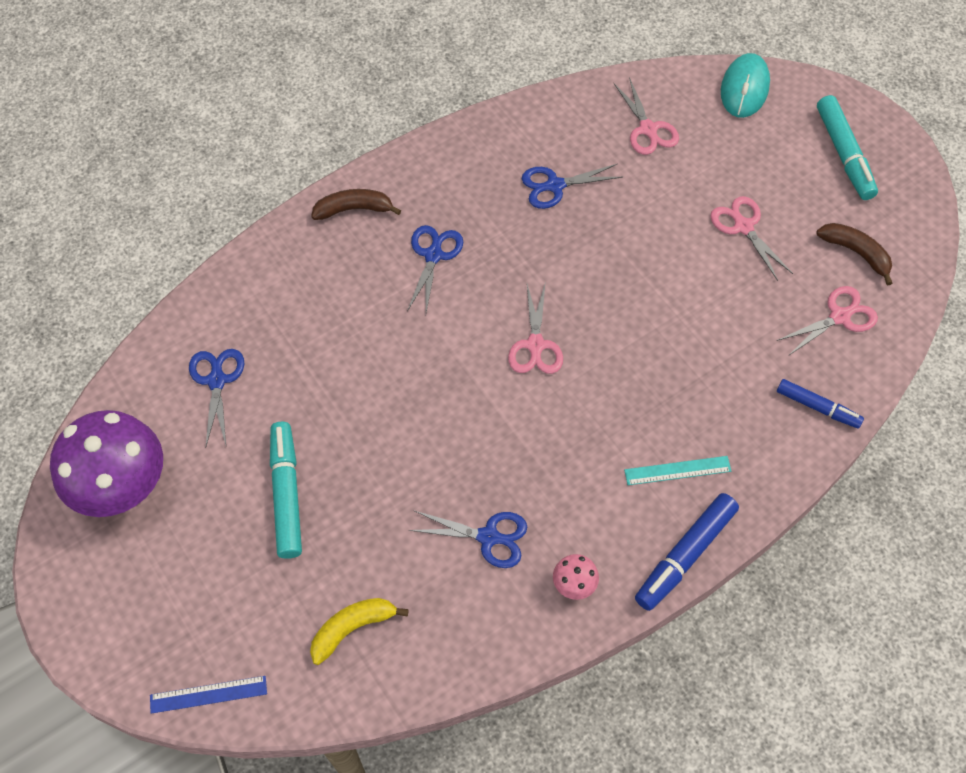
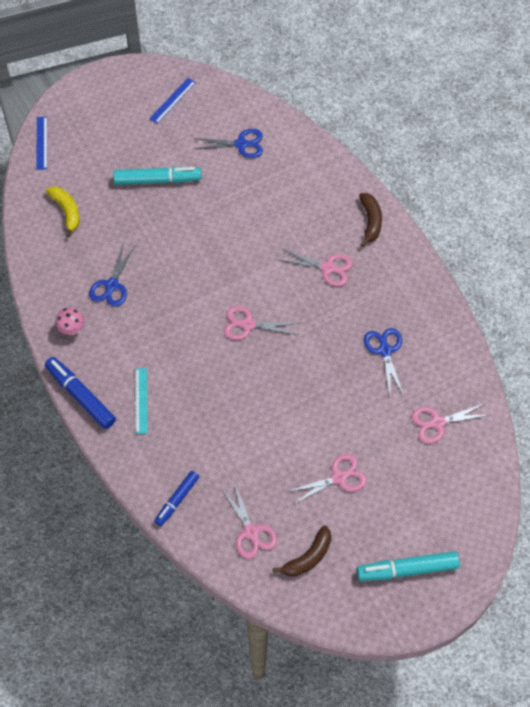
camera: 95 degrees right, 0 degrees up
(124, 489) = (172, 100): purple mushroom -> blue ruler
(433, 255) = (327, 268): blue scissors -> pink scissors
(744, 88) = (479, 503): turquoise mouse -> none

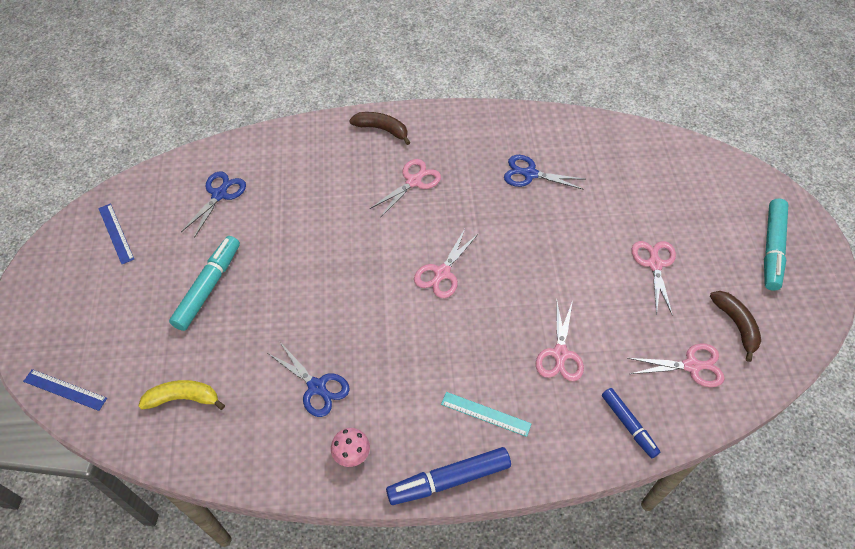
camera: 65 degrees left, 5 degrees down
(438, 423) = (625, 166): pink scissors -> pink scissors (560, 354)

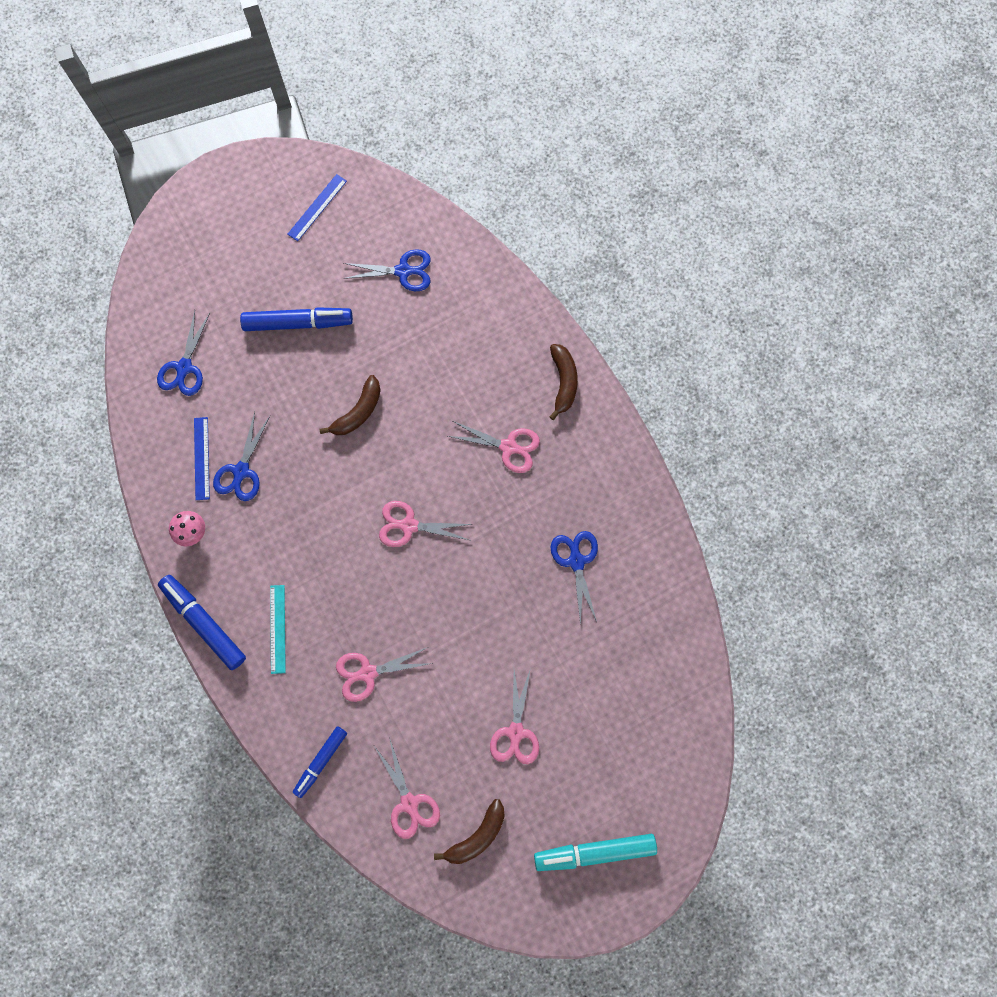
camera: 65 degrees right, 20 degrees up
(65, 389) = (152, 269): blue ruler -> blue ruler (202, 458)
(183, 398) = (184, 367): yellow banana -> blue scissors
(208, 287) = (298, 323): turquoise marker -> blue marker
(319, 272) = (358, 412): none -> brown banana
(654, 264) = (515, 732): pink scissors -> pink scissors turned 120 degrees clockwise

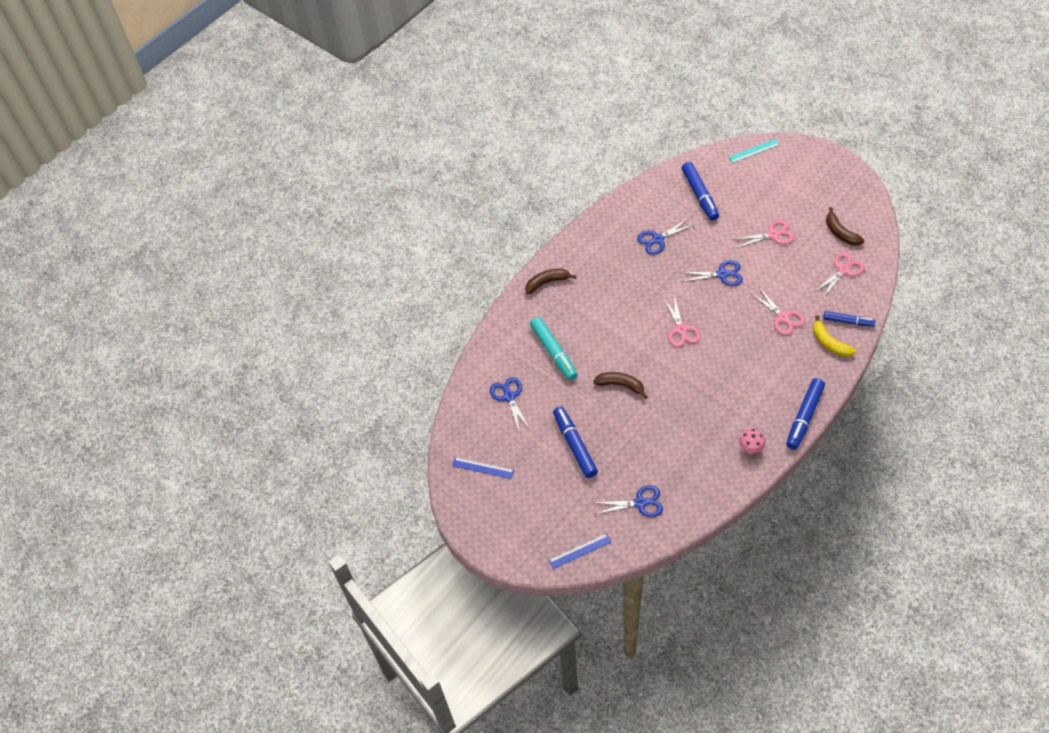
camera: 105 degrees left, 20 degrees down
(202, 458) = (698, 464): blue ruler -> blue ruler (580, 551)
(241, 471) = (695, 437): blue scissors -> blue scissors (722, 274)
(277, 629) = (784, 375): turquoise ruler -> turquoise ruler (754, 151)
(299, 716) = (829, 343): none -> yellow banana
(477, 835) = (840, 233): brown banana -> brown banana turned 150 degrees counterclockwise
(508, 447) = (604, 296): pink scissors -> none
(594, 851) = (815, 179): turquoise marker -> turquoise marker (553, 352)
(634, 658) = (700, 195): none -> blue marker

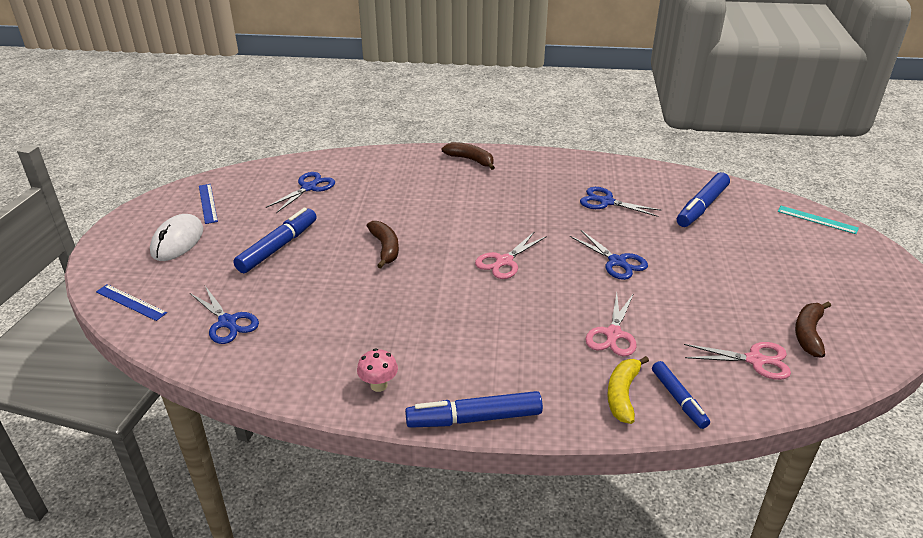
camera: 50 degrees right, 20 degrees down
(522, 503) = (177, 241): none -> white mouse
(553, 352) = (388, 193): turquoise marker -> none
(773, 235) = (724, 278): pink scissors -> none

